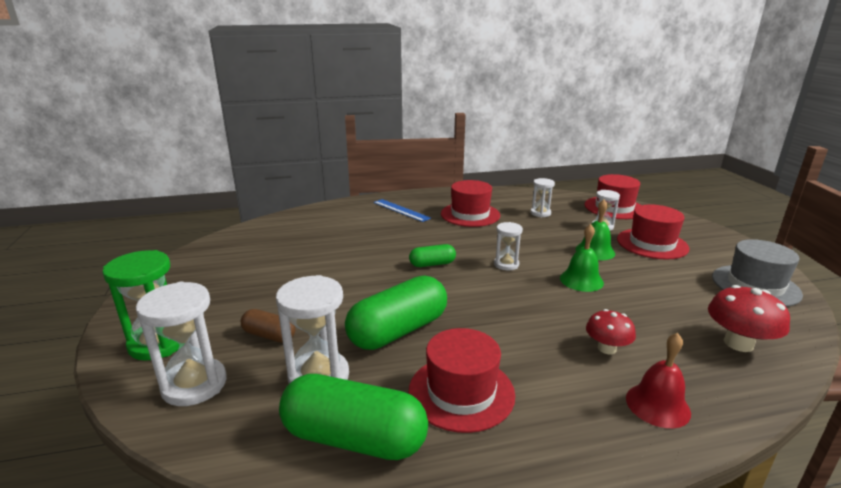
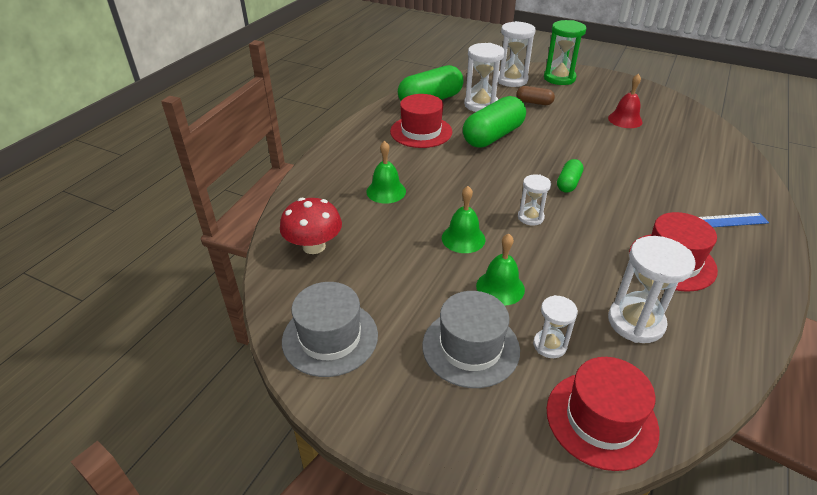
camera: 130 degrees right, 15 degrees up
(269, 335) = (534, 102): brown capsule -> brown capsule turned 45 degrees clockwise
(398, 331) = (493, 136): green capsule -> green capsule turned 45 degrees clockwise
(540, 213) = (636, 322): white hourglass -> white hourglass, size x1.72
(607, 348) = (386, 191): red mushroom -> green bell
(652, 244) = (470, 347): red hat -> grey hat
(657, 405) = (334, 176): red bell -> red bell (625, 120)

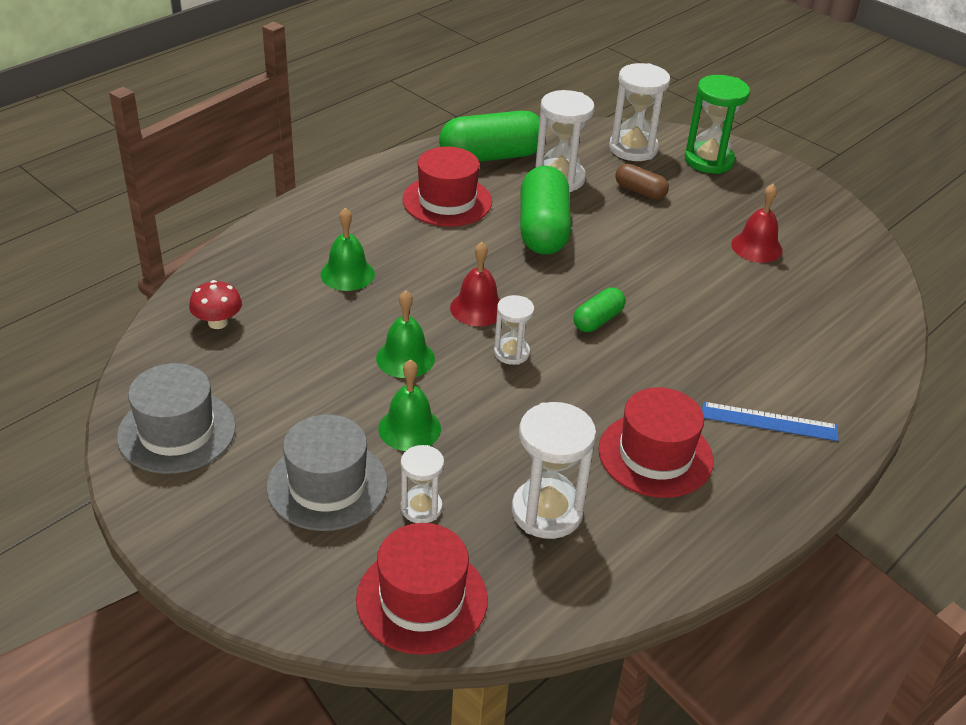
camera: 15 degrees right, 0 degrees up
(314, 246) = (218, 322): red mushroom -> red mushroom, size x0.66
(488, 193) = (477, 308): none -> red bell
(493, 136) = (543, 229): green capsule -> green capsule turned 60 degrees counterclockwise

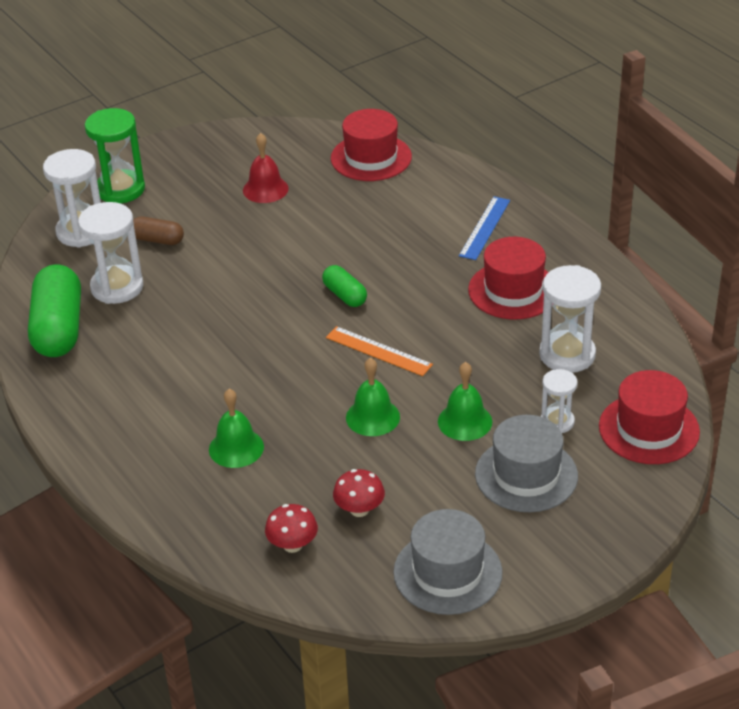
camera: 75 degrees left, 0 degrees up
(267, 361) = (359, 509): none -> red mushroom
(447, 201) = (131, 368): red hat -> red hat (371, 158)
(477, 308) = (311, 365): red bell -> none
(511, 353) = (378, 351): white hourglass -> orange ruler
(543, 229) = (200, 309): green capsule -> none
(640, 191) = (158, 240): brown capsule -> brown capsule turned 60 degrees clockwise

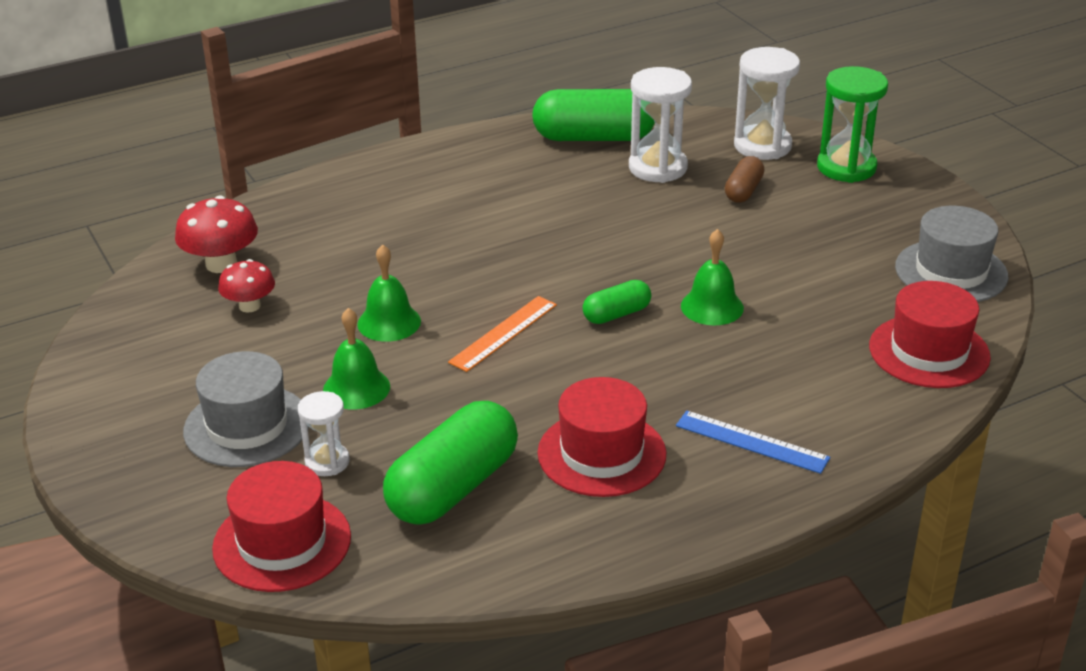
camera: 95 degrees right, 5 degrees down
(236, 448) = (374, 235): green bell -> green bell (712, 307)
(265, 189) = (848, 264): red bell -> none
(292, 545) = (221, 264): red mushroom -> red mushroom, size x1.51
(447, 572) = (131, 356): grey hat -> grey hat (951, 271)
(567, 355) = (453, 487): white hourglass -> green capsule

